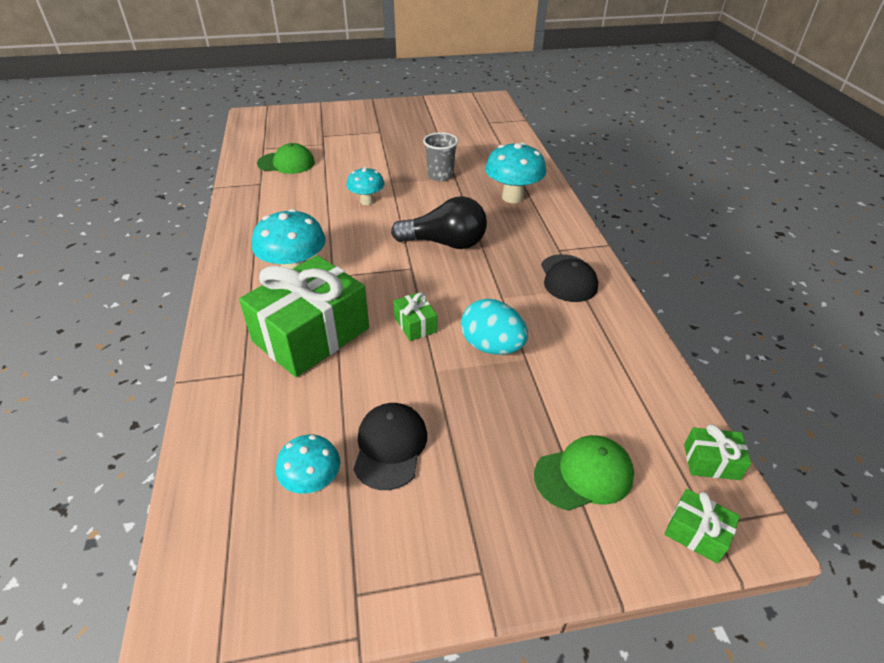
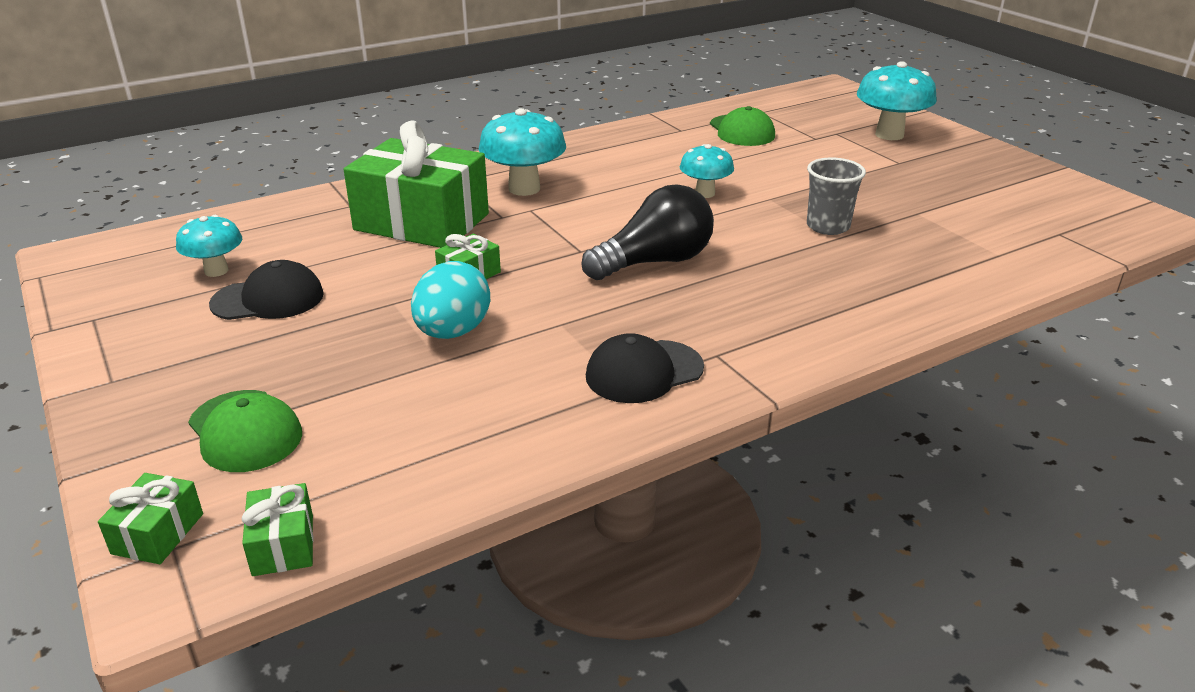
camera: 70 degrees right, 10 degrees down
(445, 243) = (654, 262): black light bulb -> black light bulb turned 105 degrees counterclockwise
(512, 197) = (831, 292): turquoise mushroom -> turquoise mushroom (889, 135)

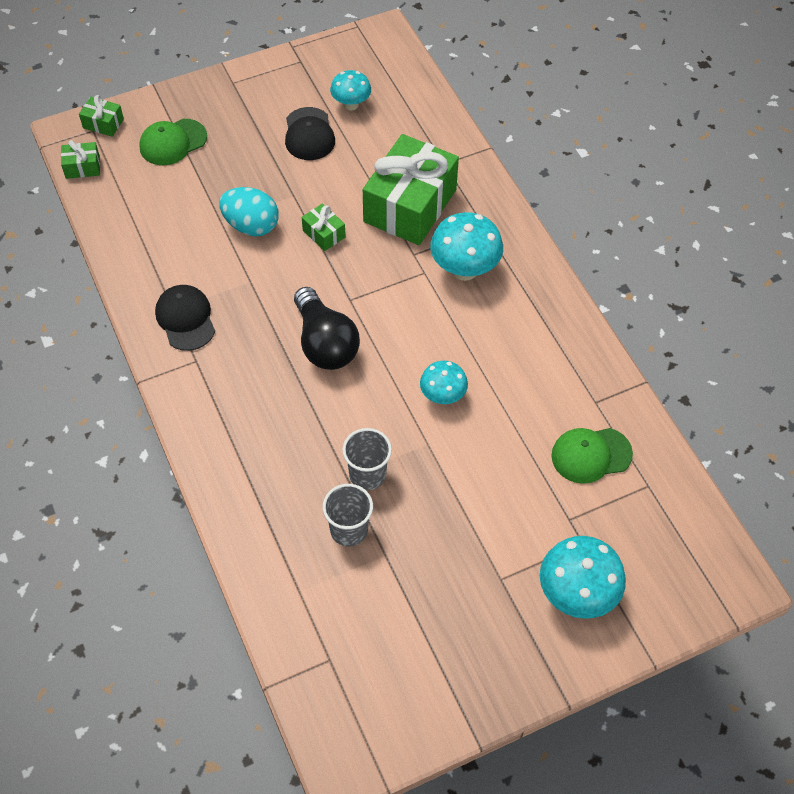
camera: 95 degrees right, 25 degrees up
(903, 232) = (349, 530): none -> grey cup

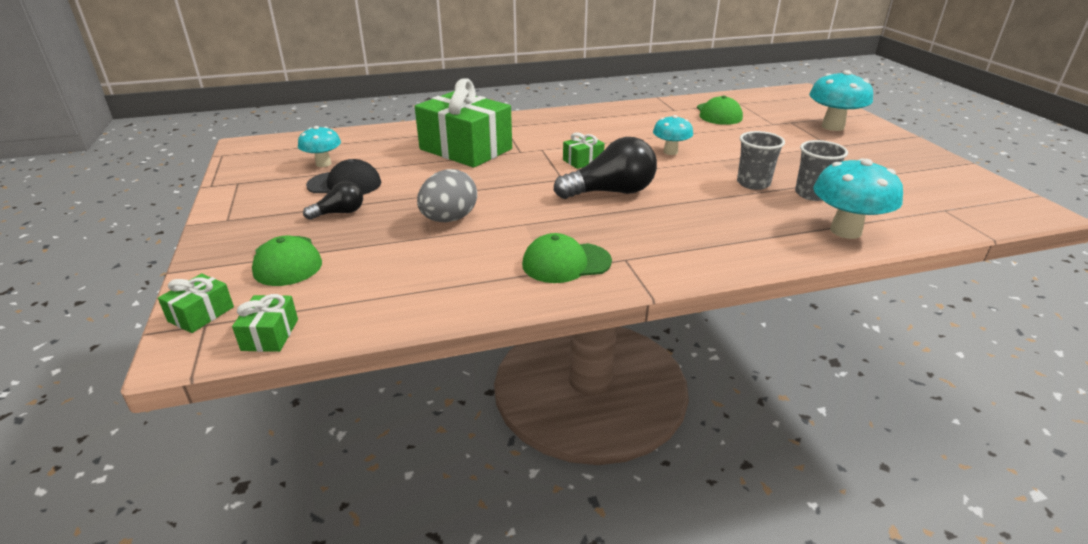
camera: 80 degrees left, 25 degrees down
(185, 319) = (566, 263): black cap -> green cap
(251, 226) = (449, 219): turquoise egg -> grey egg
(253, 148) = (340, 213): none -> black light bulb
(324, 234) = (479, 185): green gift -> green gift (583, 161)
(464, 270) = (544, 136): turquoise mushroom -> turquoise mushroom (845, 231)

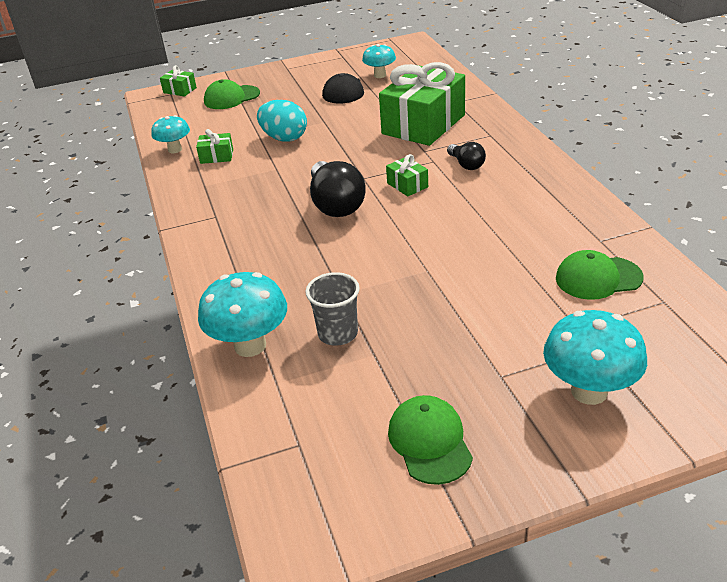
camera: 90 degrees right, 5 degrees up
(270, 335) = (156, 112): green gift -> green gift (217, 156)
(340, 213) = (295, 99): black light bulb -> black light bulb (466, 164)
(449, 219) = (284, 138): grey egg -> turquoise egg
(566, 263) = (213, 191): green cap -> green cap (430, 442)
(670, 152) = (444, 237): turquoise mushroom -> turquoise mushroom (175, 150)
(753, 183) = (363, 292): grey cup -> none

